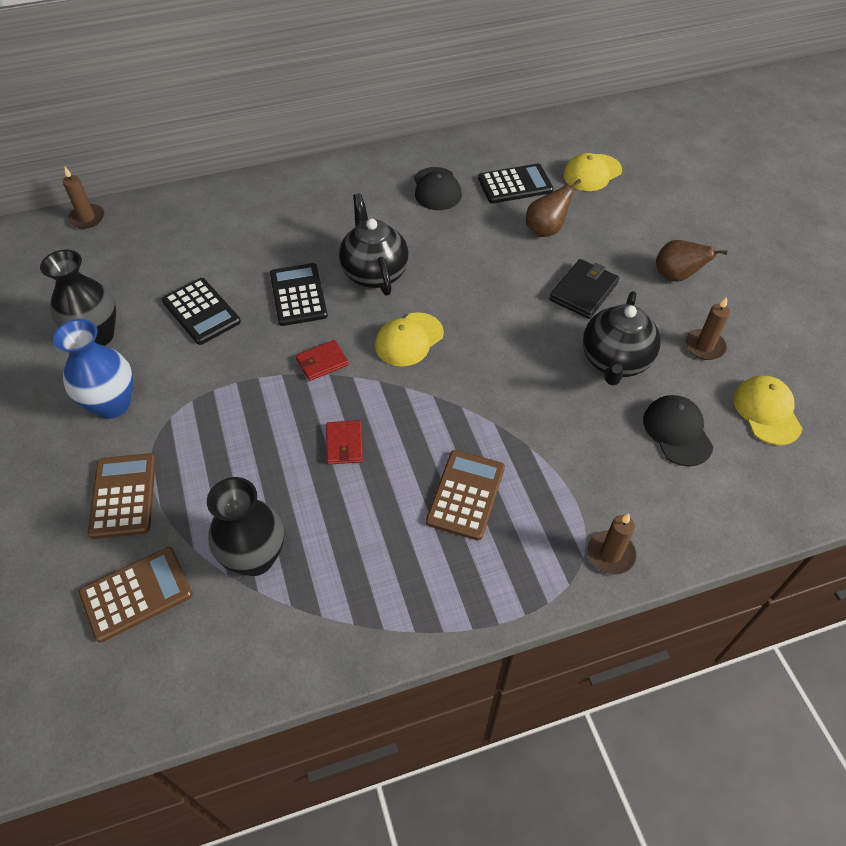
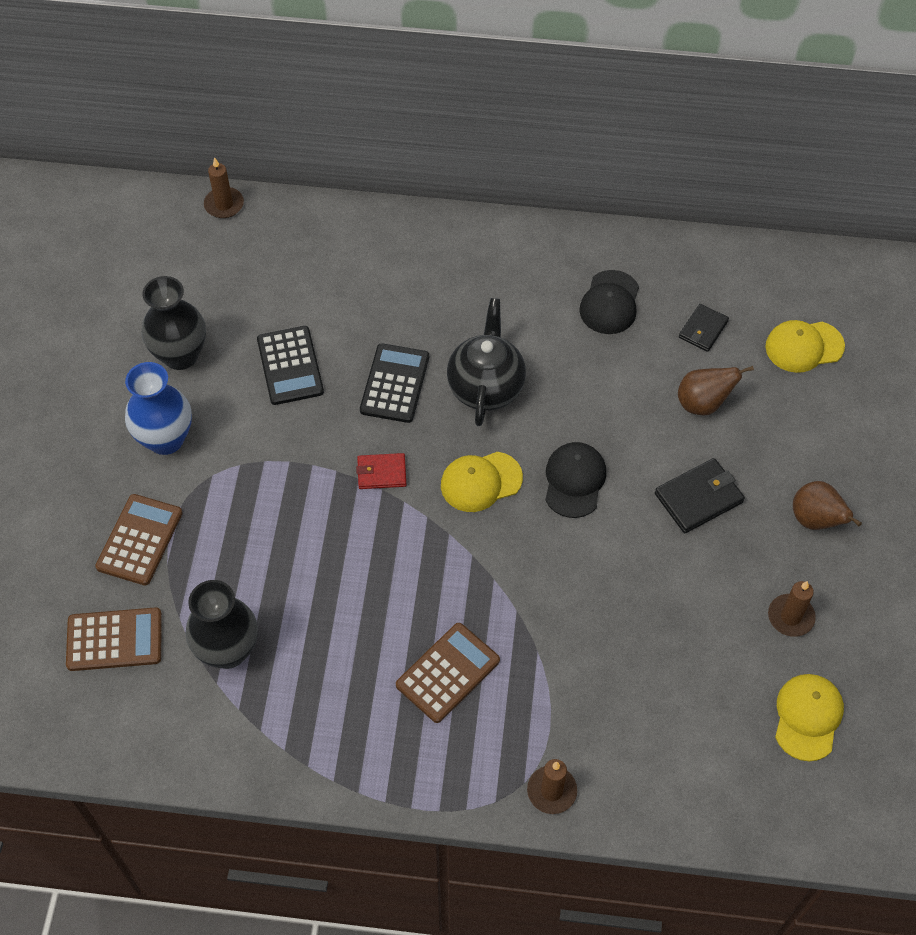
camera: 25 degrees right, 5 degrees up
(344, 444) = (360, 572): red wallet -> none
(515, 185) = (703, 329): black calculator -> black wallet
(615, 362) = (681, 595): black teapot -> none
(677, 432) = (697, 698): black cap -> black cap (574, 481)

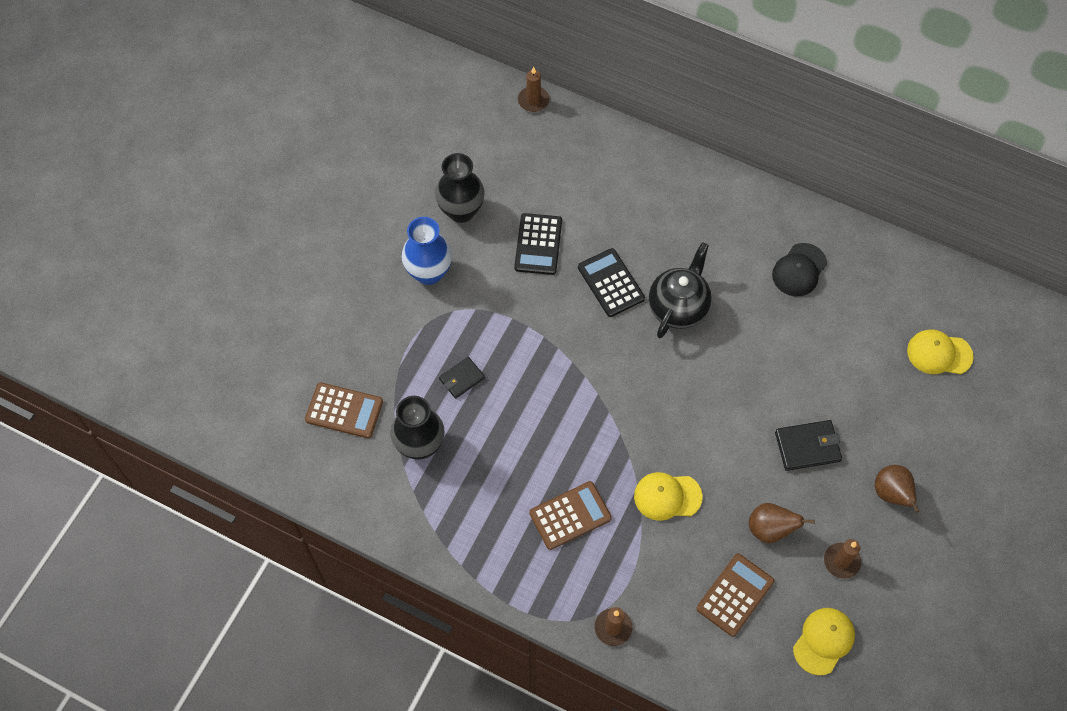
camera: 20 degrees right, 5 degrees up
(140, 540) = (385, 343): brown calculator -> brown calculator (735, 595)
(381, 473) = (576, 349): red wallet -> none
(395, 383) = (611, 283): black calculator -> black calculator turned 60 degrees counterclockwise
(481, 482) = (647, 380): yellow cap -> yellow cap (667, 496)
(574, 481) = (718, 402): black cap -> none
(703, 329) = (864, 314): black wallet -> black wallet (462, 378)
(703, 403) = (840, 374): brown pear -> brown pear (770, 529)

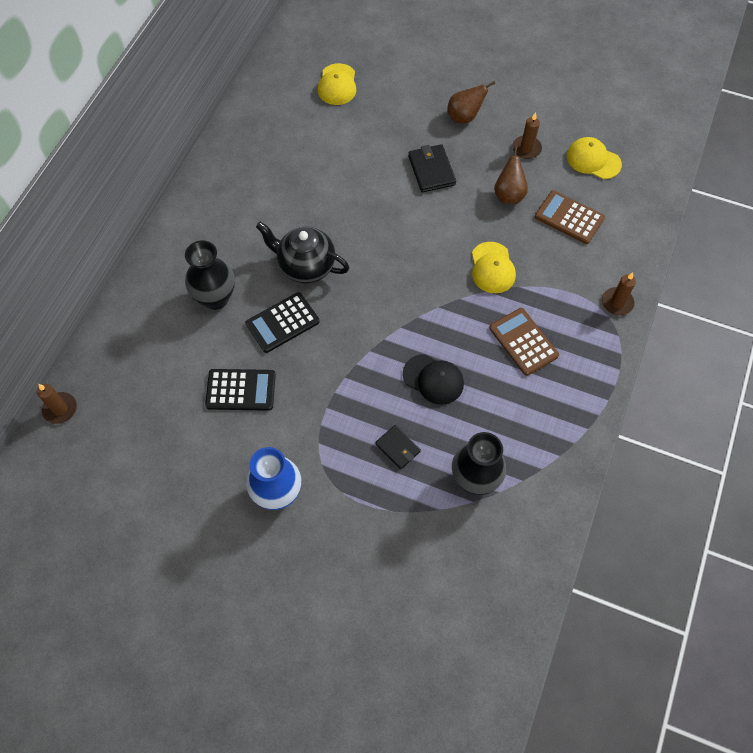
camera: 95 degrees left, 0 degrees up
(344, 411) = (447, 560): brown calculator -> none
(461, 211) = (201, 469): black vase -> black vase (215, 298)
(799, 270) = (263, 176): black cap -> black cap (433, 379)

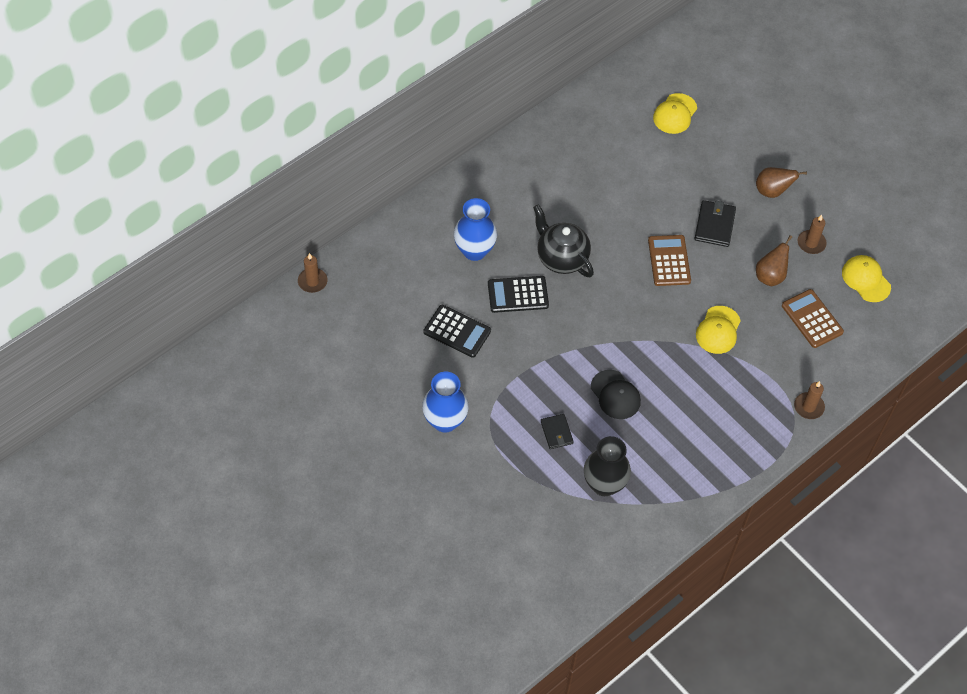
camera: 25 degrees right, 5 degrees down
(215, 298) = (474, 250): black vase -> blue vase
(523, 342) = (708, 400): brown calculator -> brown calculator (669, 261)

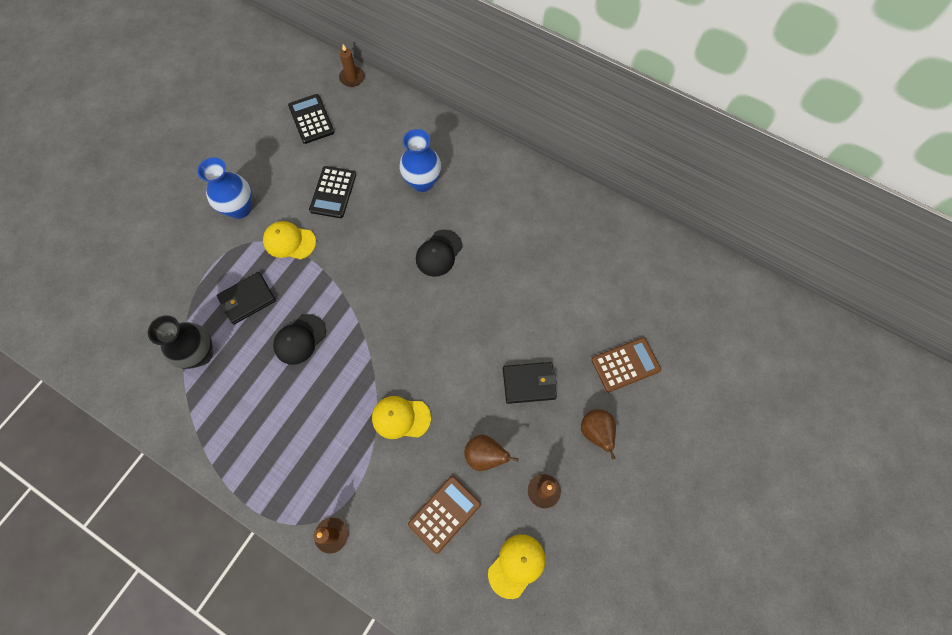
camera: 75 degrees right, 10 degrees up
(518, 294) = (386, 229): black calculator -> black calculator (311, 119)
(556, 432) = (247, 299): black wallet -> black wallet, size x1.51
(561, 258) = (439, 253): black teapot -> black cap
(669, 261) = (469, 350): brown calculator -> brown calculator (625, 365)
(675, 114) = (653, 310): yellow cap -> yellow cap (289, 241)

